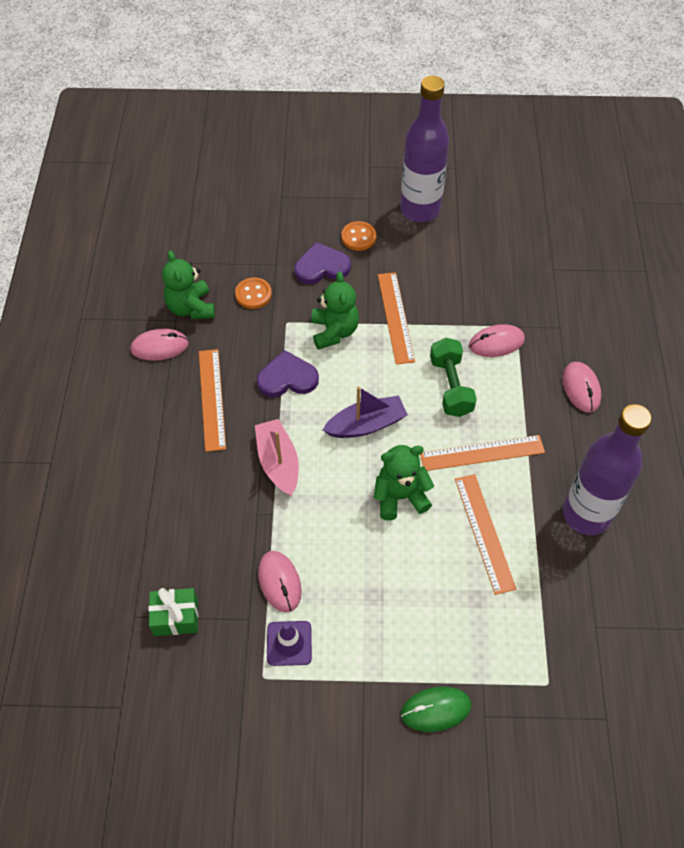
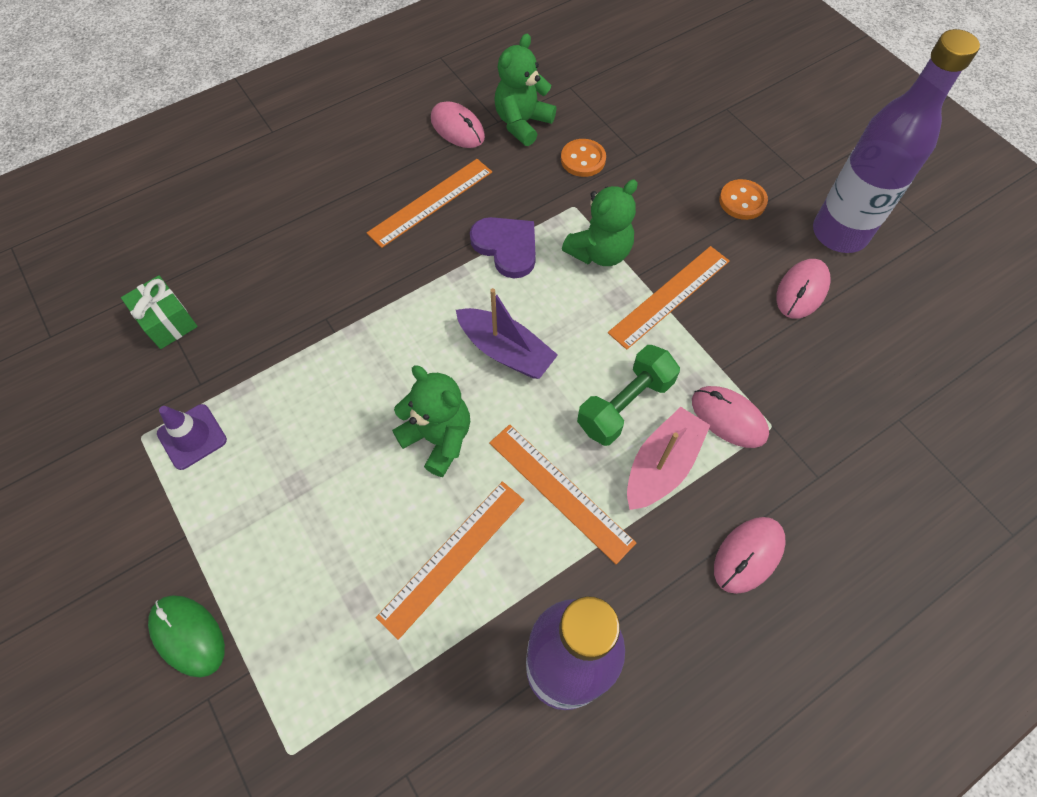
camera: 55 degrees right, 5 degrees up
(278, 462) = (398, 300): pink boat -> pink boat (662, 465)
(279, 582) = (258, 385): pink mouse -> pink mouse (802, 290)
(322, 267) = (671, 193): purple heart -> none

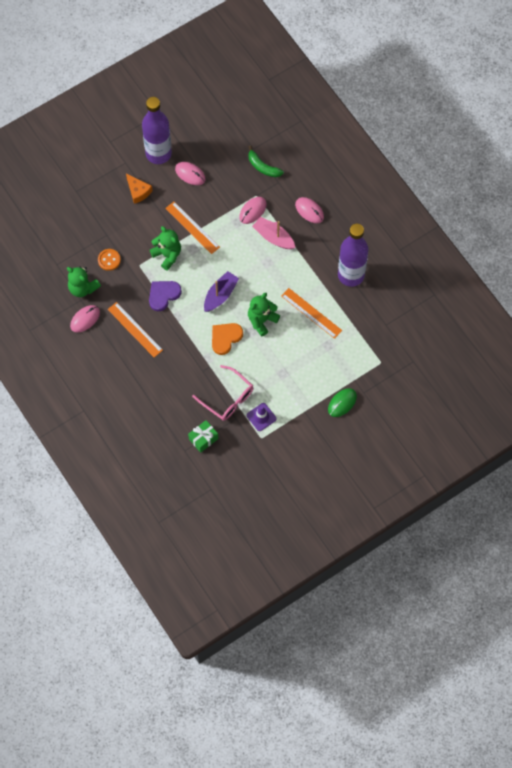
camera: 90 degrees left, 5 degrees up
(252, 367) = (227, 398): none -> pink glasses
(399, 362) = (225, 338): none -> orange heart
(560, 491) = (285, 275): orange ruler -> none
(625, 404) = (246, 249): green dumbbell -> none
(742, 201) = (138, 191): orange button -> orange cheese
(853, 441) = (263, 167): none -> green banana

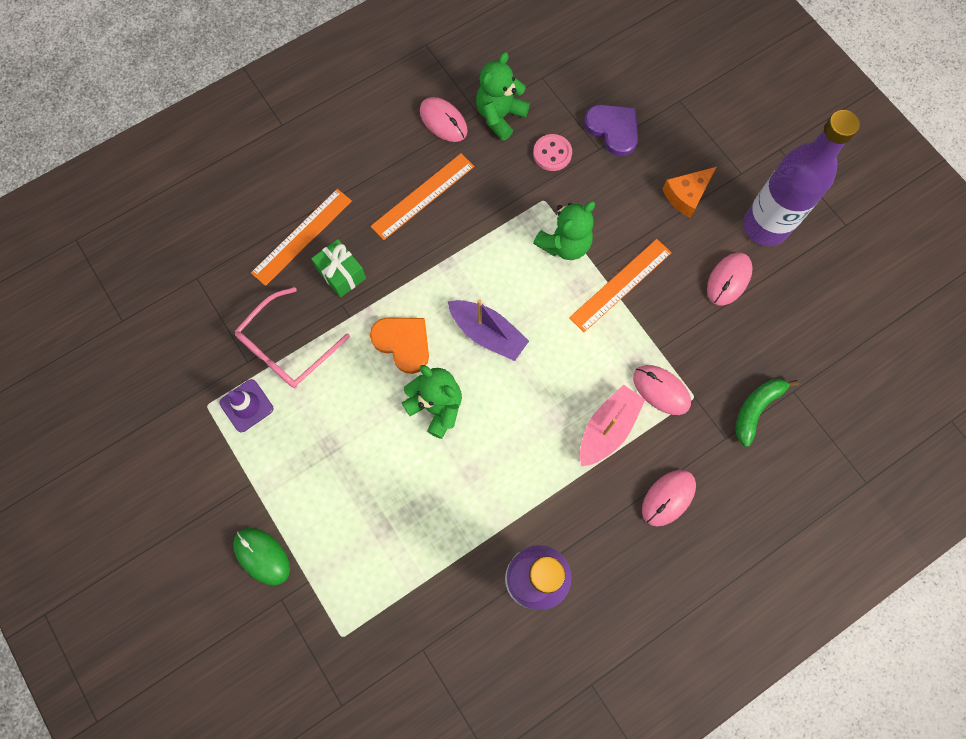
camera: 90 degrees right, 5 degrees up
(109, 260) = (552, 153): orange button -> pink button
(163, 295) = (487, 239): purple heart -> purple heart (613, 129)
(203, 439) = (214, 308): green gift -> green gift (341, 274)
(311, 313) = (450, 499): orange ruler -> orange ruler (302, 236)

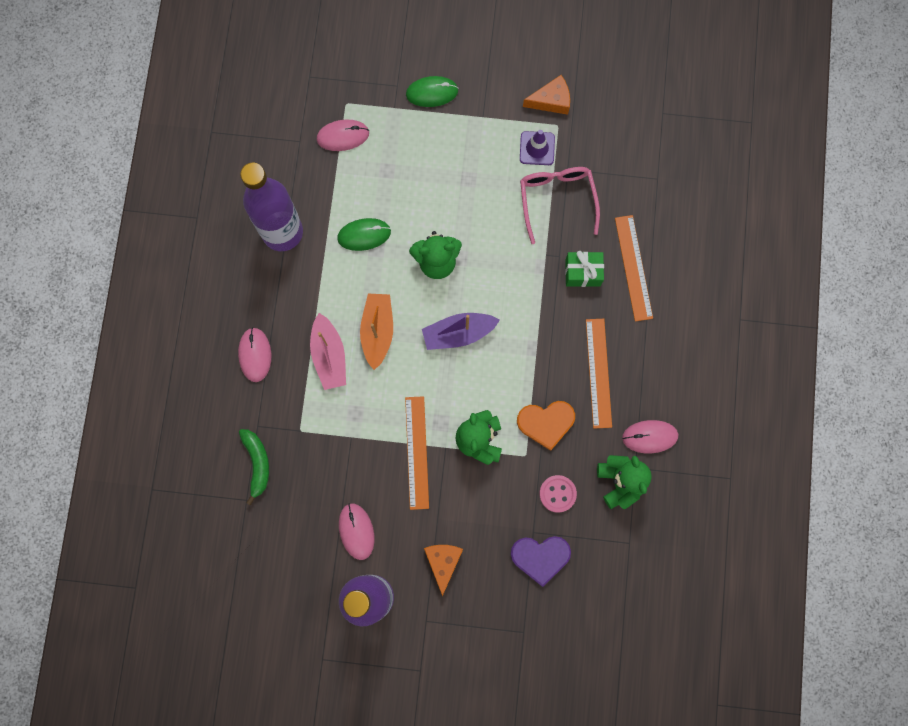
camera: 130 degrees right, 5 degrees up
(183, 431) = (551, 100): none -> orange cheese
(403, 343) = (498, 274): orange heart -> orange heart (546, 423)
(467, 496) = (364, 235): none -> green mouse
(547, 405) = (377, 331): none -> orange boat
(661, 390) = (323, 413): pink mouse -> pink mouse (343, 136)

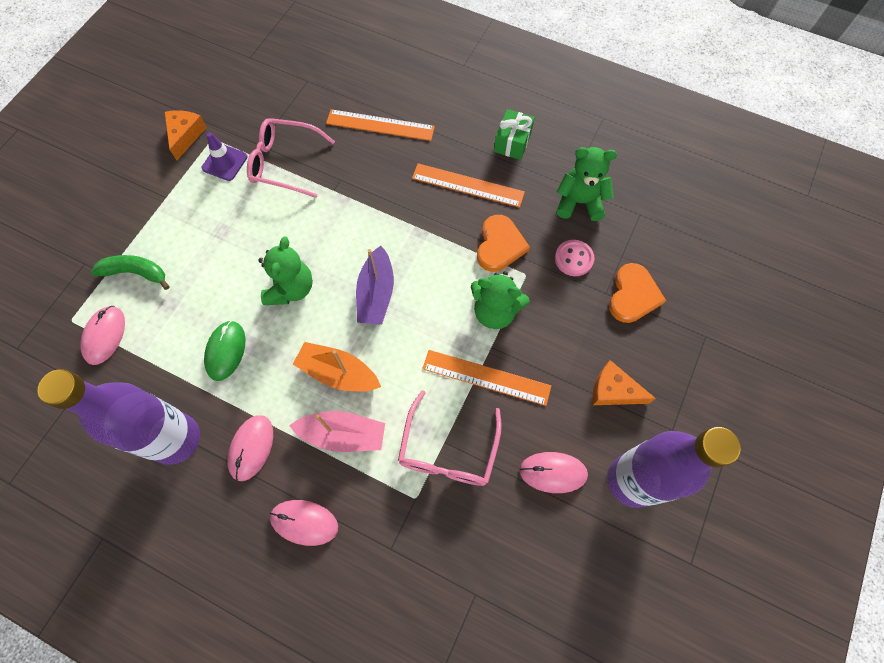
camera: 70 degrees left, 10 degrees down
(257, 463) = (435, 565): green banana -> green banana (136, 272)
(346, 442) = (448, 450): none -> pink glasses
(432, 93) = (112, 234): green mouse -> none
(540, 557) = (633, 295): purple heart -> orange heart
(582, 272) = (365, 166): green gift -> green gift (512, 142)
(649, 437) = (544, 165): pink mouse -> pink mouse (251, 448)

